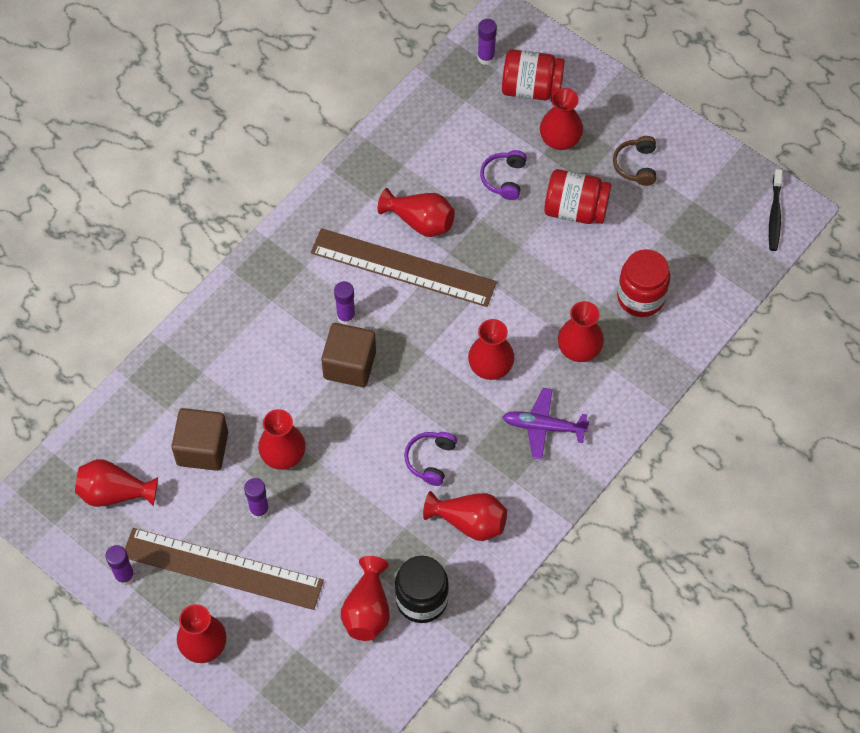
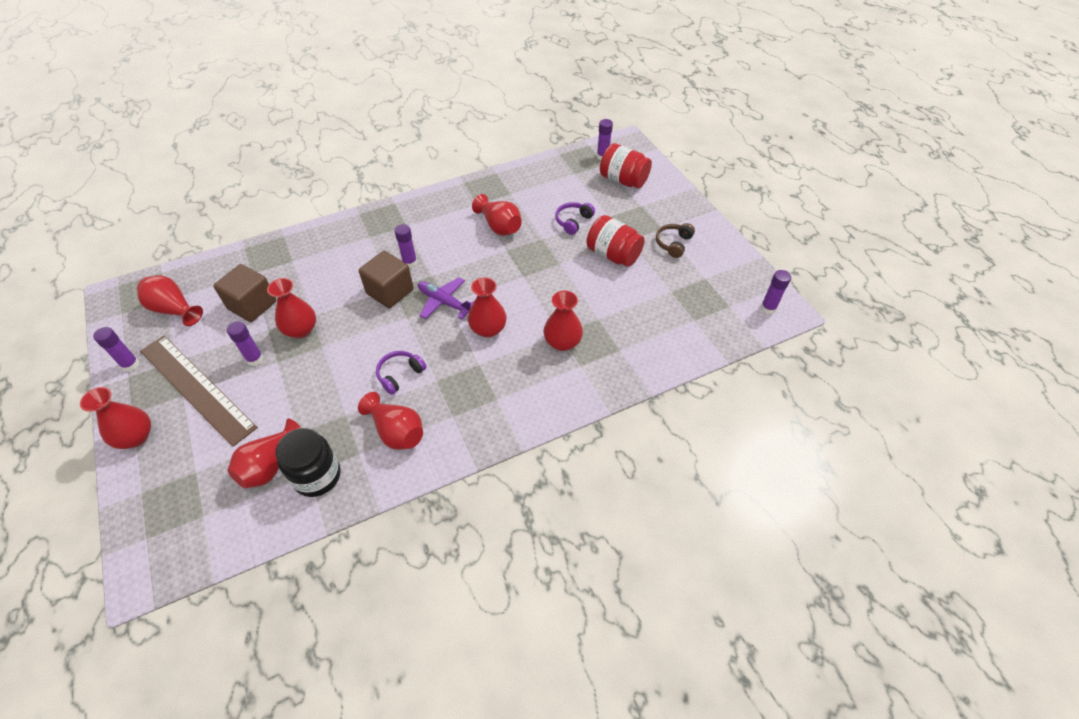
camera: 25 degrees right, 10 degrees down
(403, 267) = (469, 248): brown ruler -> none
(543, 427) = (501, 385): purple plane -> purple plane (444, 302)
(560, 139) = (626, 212): red vase -> none
(640, 297) = (631, 325): red jar -> none
(774, 215) = (768, 308): black toothbrush -> purple glue stick

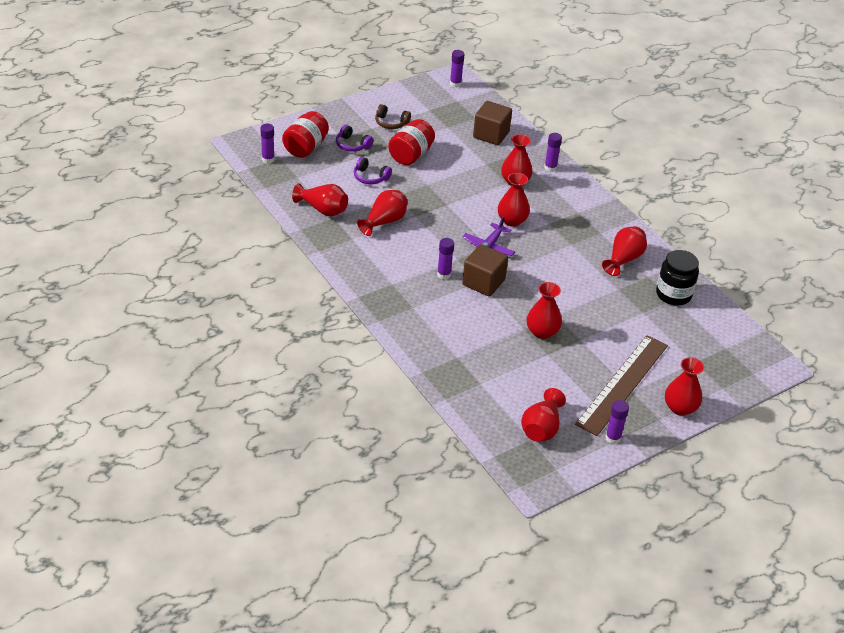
camera: 100 degrees left, 10 degrees down
(252, 305) = (521, 372): brown cube -> brown cube (491, 135)
(255, 359) = (582, 354): purple glue stick -> purple glue stick (550, 168)
(271, 465) = (674, 321): red vase -> red vase (323, 210)
(400, 375) = (572, 264): purple headphones -> purple headphones (352, 145)

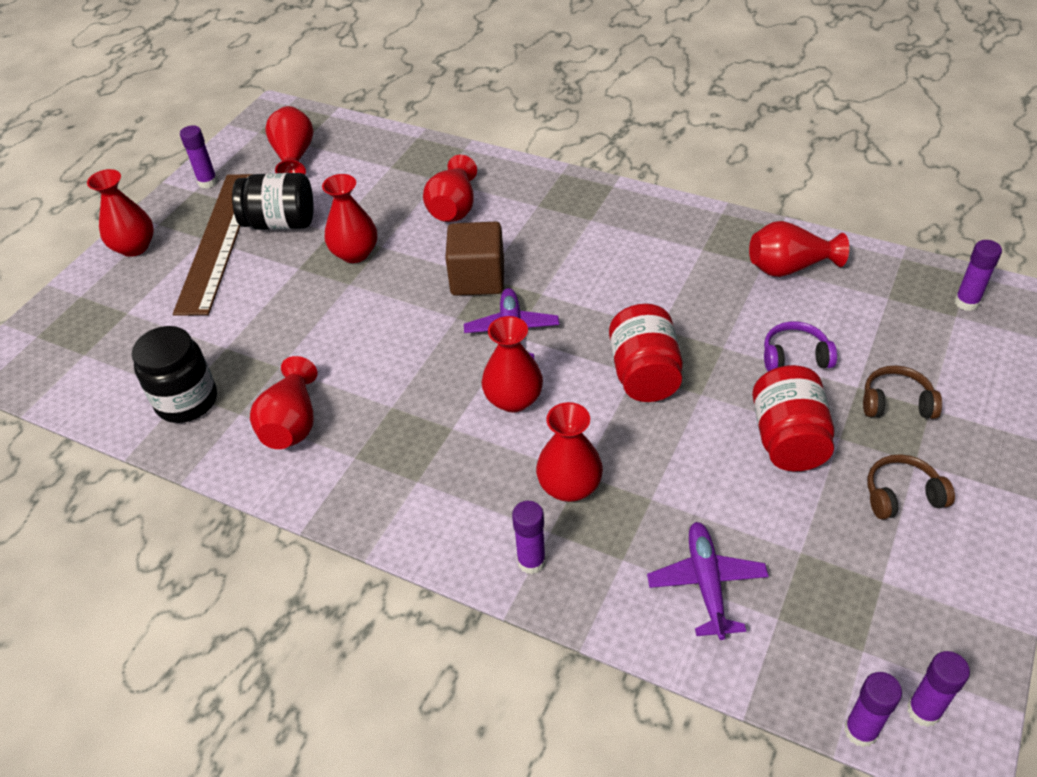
camera: 155 degrees right, 5 degrees up
(306, 147) = (951, 355): red jar -> red jar (644, 374)
(352, 145) = (896, 403): purple headphones -> brown headphones
(384, 222) = (691, 294): red vase -> red vase (453, 208)
(444, 274) = (538, 262): purple glue stick -> purple glue stick (860, 731)
(491, 135) = (706, 584): brown cube -> purple plane
(577, 377) = (280, 223): none -> black jar

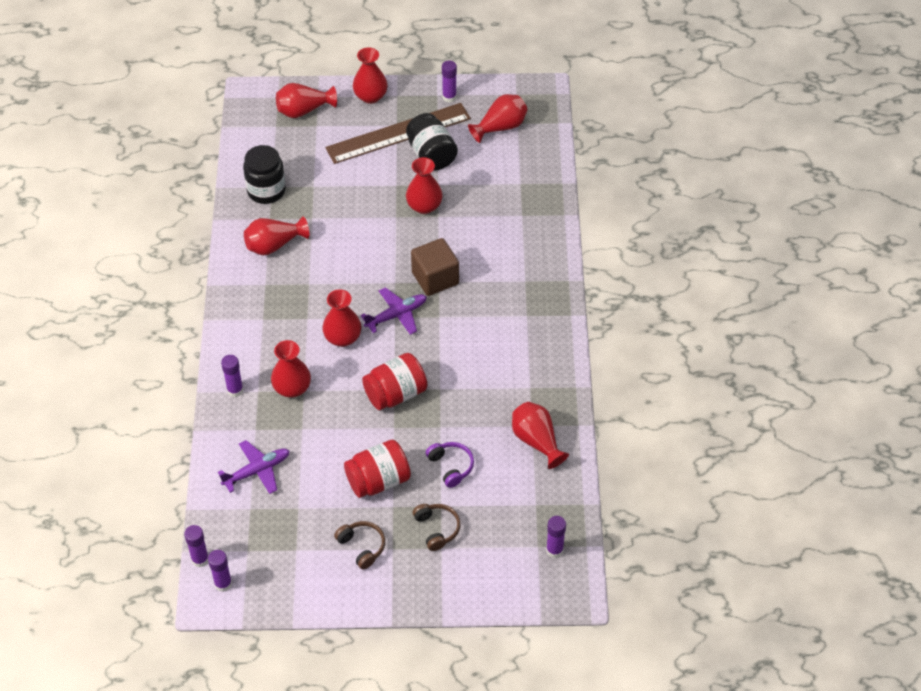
camera: 60 degrees right, 5 degrees up
(453, 208) = (496, 237): red vase -> red vase (304, 110)

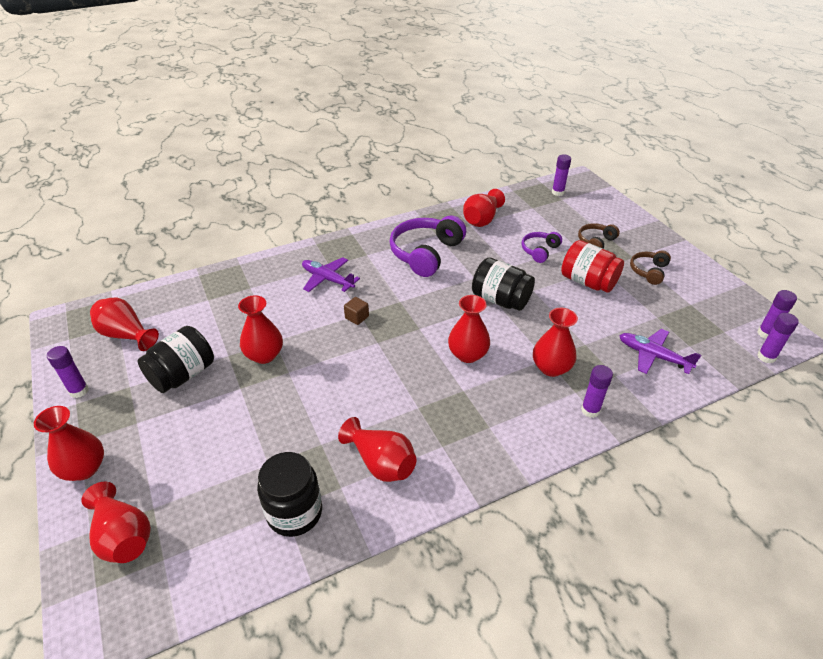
camera: 115 degrees left, 10 degrees down
(395, 394) = (500, 300): red jar -> black jar
(396, 315) = (416, 328): purple plane -> purple plane (327, 279)
(398, 133) = (152, 416): brown ruler -> none
(435, 278) = (357, 317): brown cube -> brown cube, size x0.47
(501, 364) = (426, 253): none -> purple headphones

